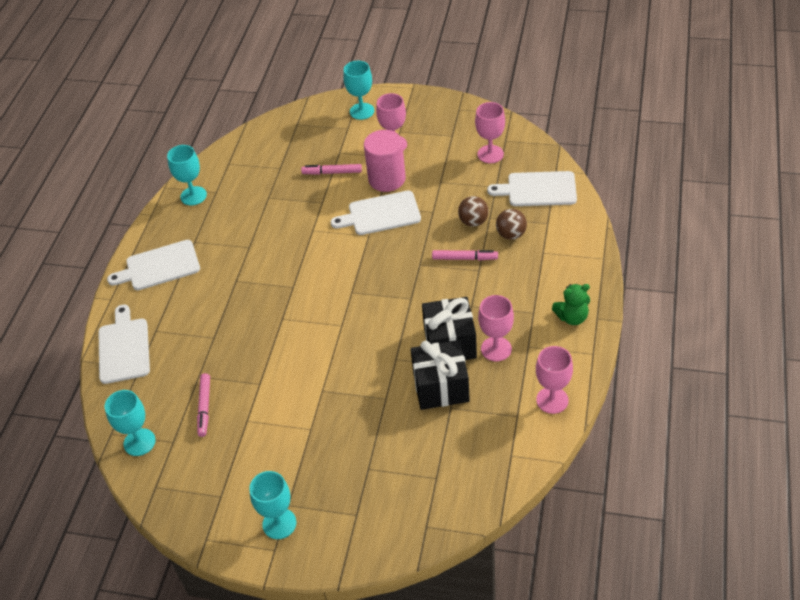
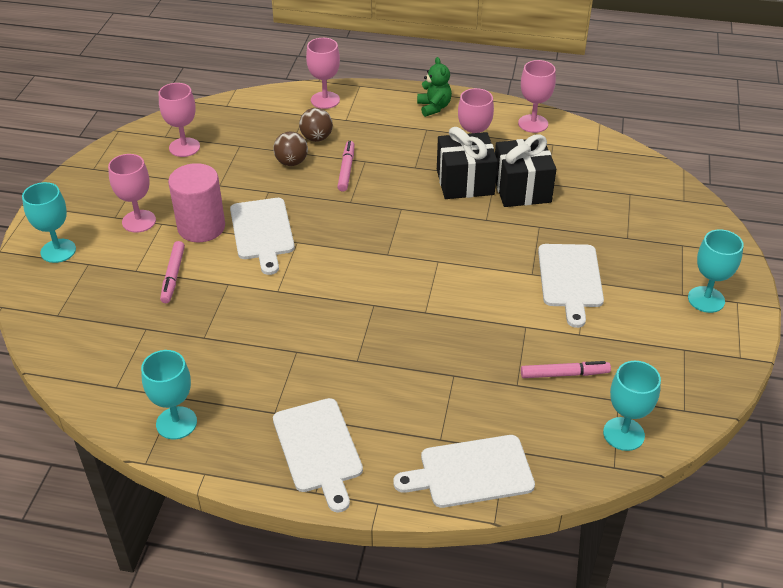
camera: 95 degrees left, 5 degrees down
(538, 189) = (252, 118): white cutting board -> white cutting board (570, 279)
(573, 235) = (325, 100): none -> pink goblet

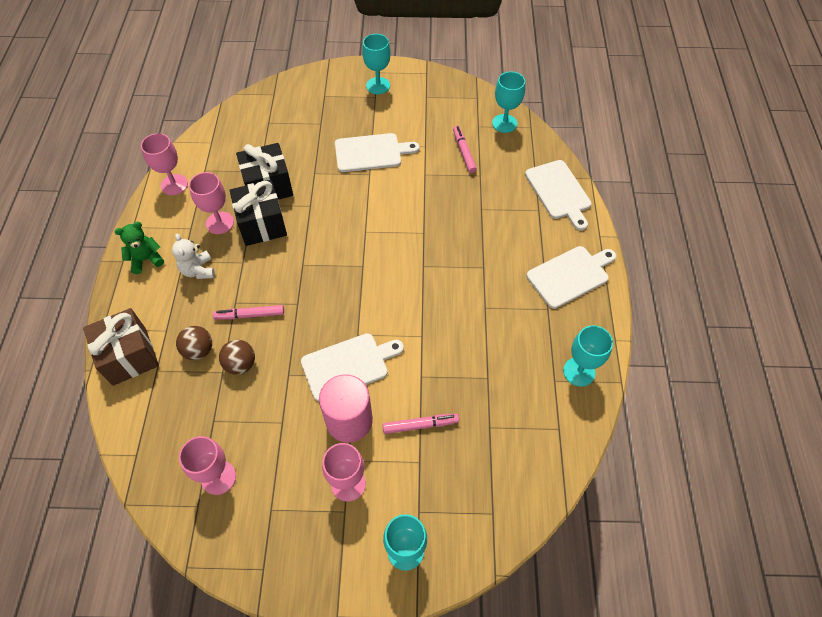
camera: 100 degrees left, 15 degrees up
(325, 100) = (129, 356): pink goblet -> brown gift
(412, 138) = (198, 270): none -> white teddy bear

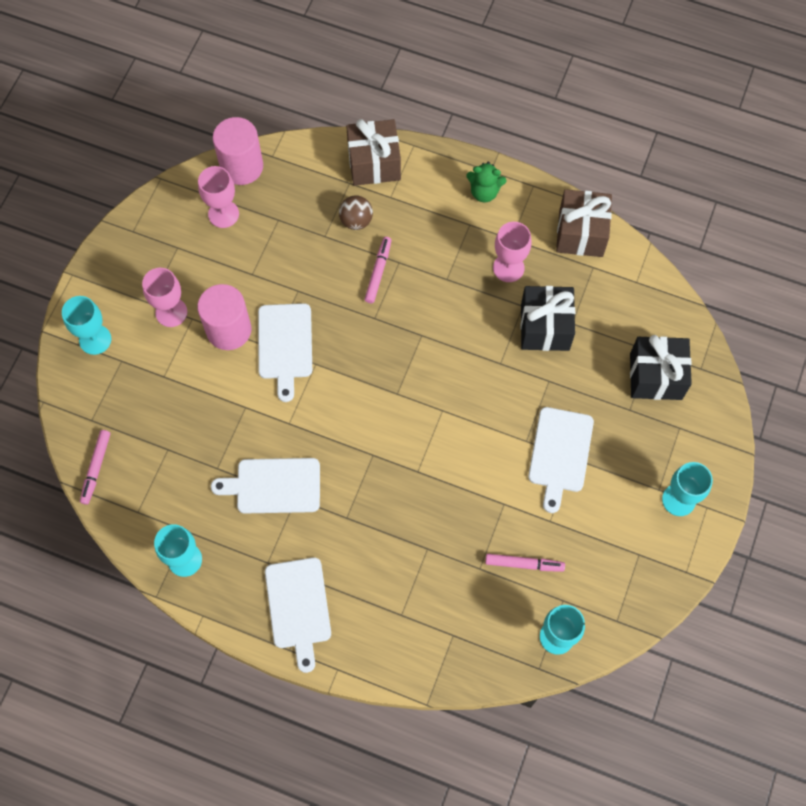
camera: 110 degrees right, 10 degrees up
(146, 259) = (484, 192): green teddy bear -> green teddy bear turned 105 degrees clockwise
(155, 481) = (242, 166): none -> pink cylinder
(174, 184) = (581, 233): pink goblet -> brown gift
(198, 270) = (452, 236): white teddy bear -> none
(240, 364) = (326, 253): brown ball -> none
(262, 224) = (491, 308): black gift -> black gift (655, 376)
(420, 425) = (197, 389): pink marker -> pink marker (96, 468)
(559, 192) = (419, 652): white cutting board -> white cutting board (274, 486)

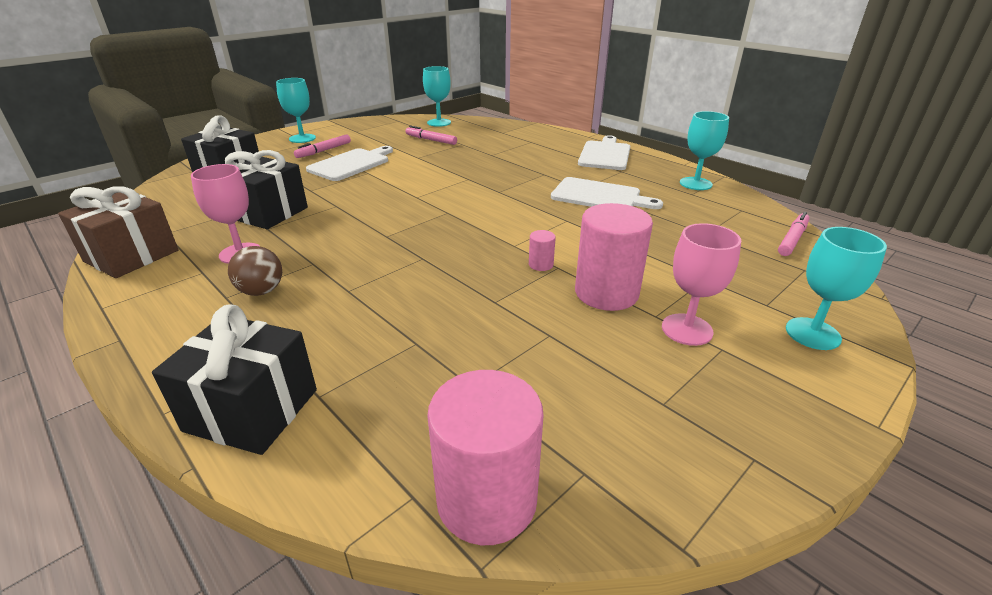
camera: 155 degrees left, 35 degrees down
(223, 214) = (562, 425): pink goblet -> none
(285, 345) = (541, 264): white cutting board -> pink cylinder
(356, 221) = (357, 345): brown ball -> brown ball (261, 291)
(374, 163) = (252, 410): brown gift -> black gift
(378, 272) = (381, 289): pink marker -> pink marker (324, 151)
(484, 192) = (162, 320): green teddy bear -> none

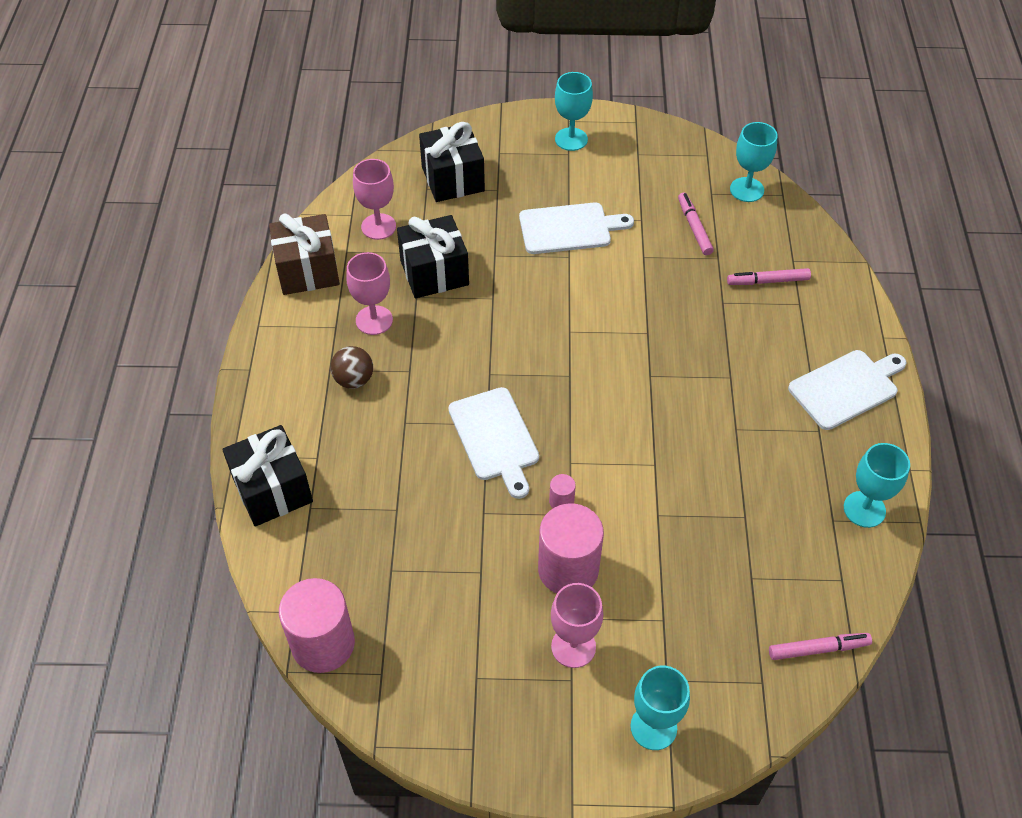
camera: 45 degrees right, 20 degrees up
(185, 212) = (378, 226): none -> pink goblet
(324, 151) = (568, 182): pink marker -> pink marker (767, 281)
(600, 196) = (734, 454): white cutting board -> white cutting board (495, 438)

